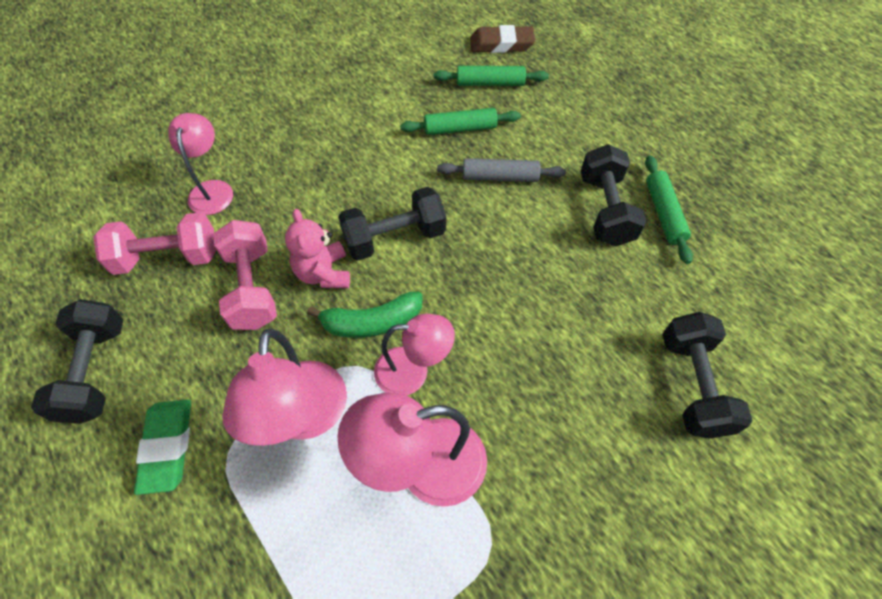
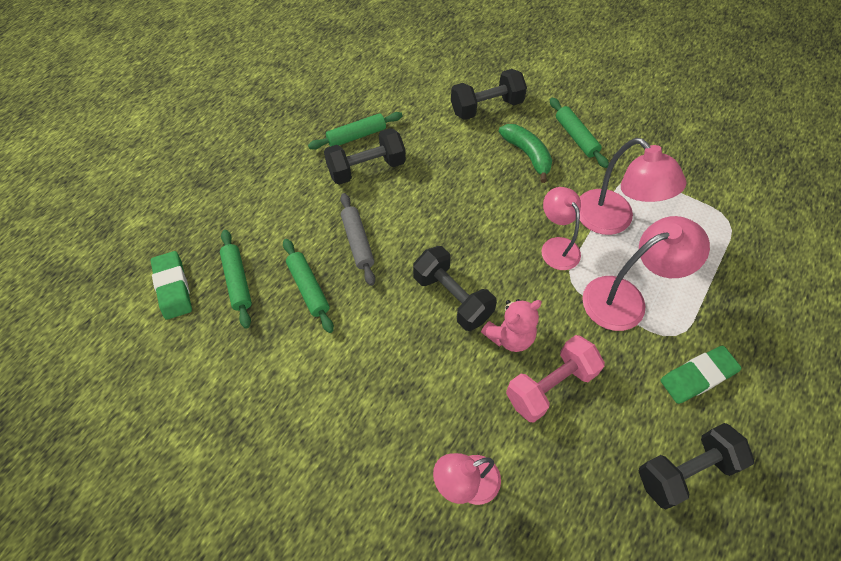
camera: 110 degrees left, 0 degrees up
(168, 257) = (558, 479): pink dumbbell -> none
(371, 322) = (534, 285): green banana -> green banana (527, 155)
(501, 44) = (173, 287): brown eraser -> green eraser
(600, 495) = (576, 137): none -> green rolling pin

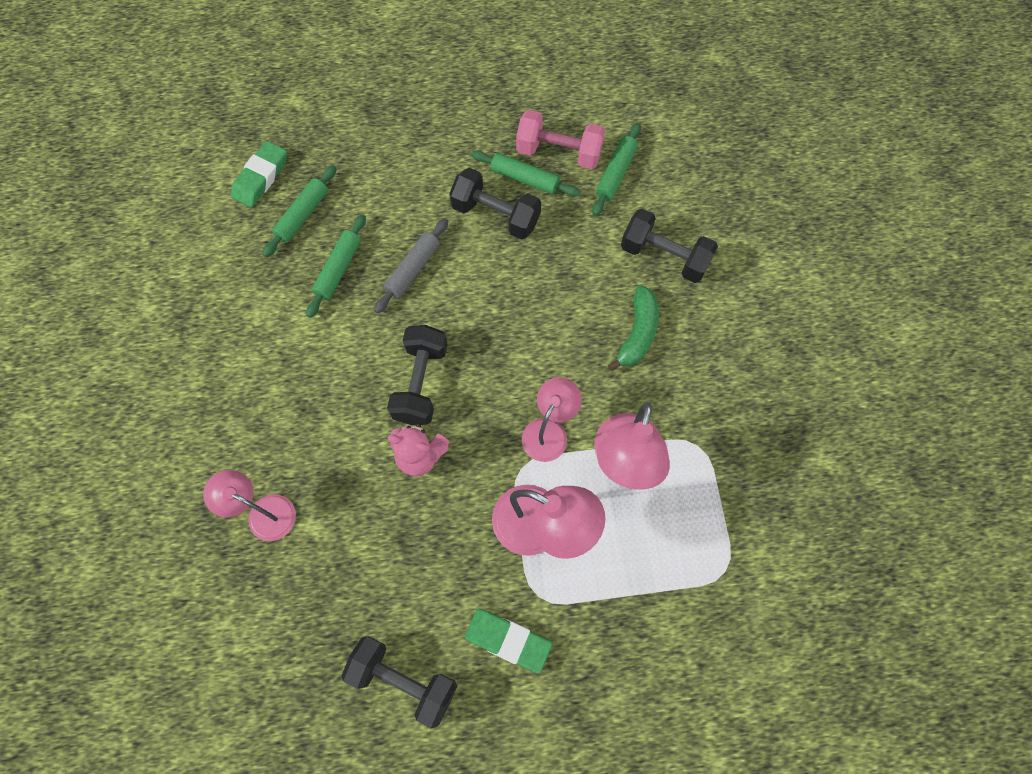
camera: 50 degrees right, 10 degrees up
(550, 386) = (398, 519): pink dumbbell -> pink dumbbell (559, 152)
(576, 137) = (703, 361): green rolling pin -> green rolling pin (616, 174)

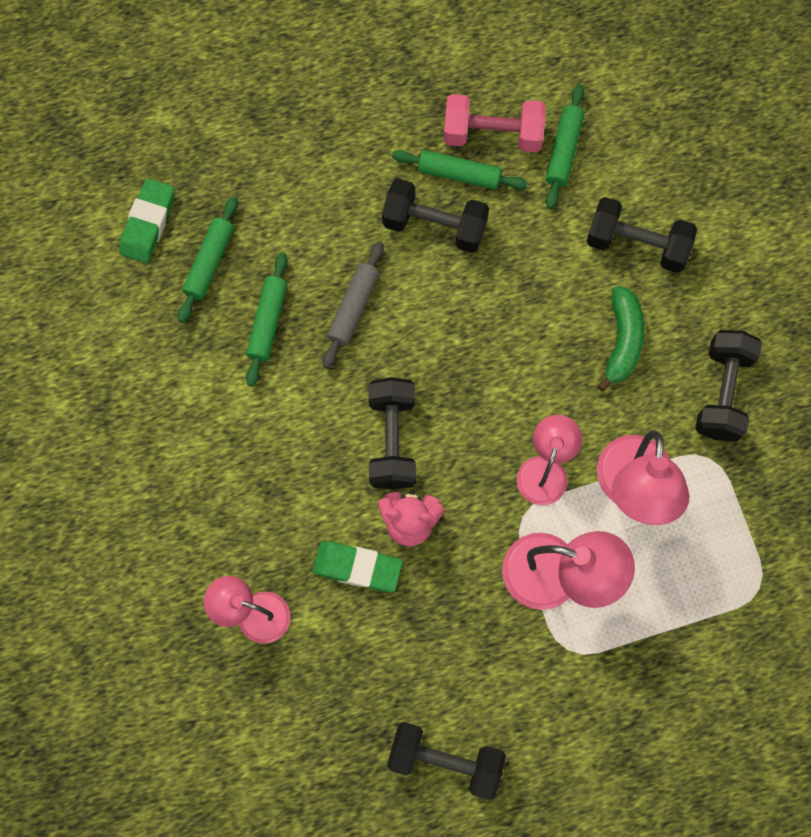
camera: 10 degrees left, 5 degrees up
(508, 640) = (545, 701): green eraser -> green eraser (357, 568)
(718, 391) = (722, 392): none -> black dumbbell

